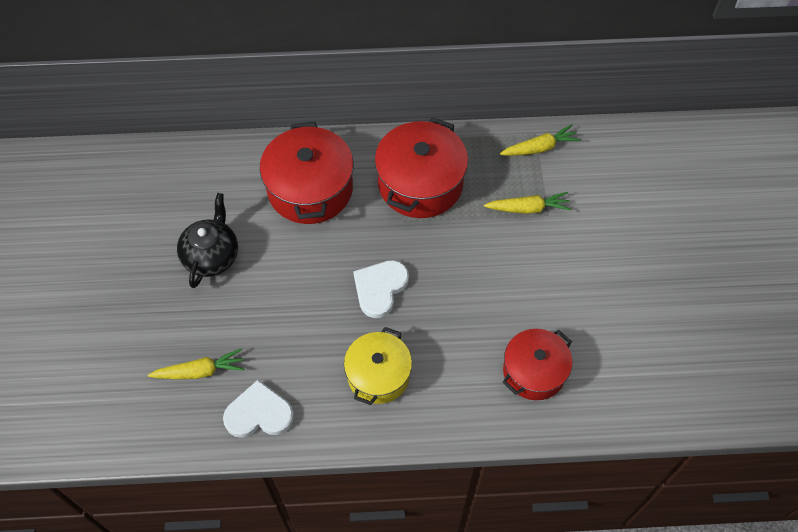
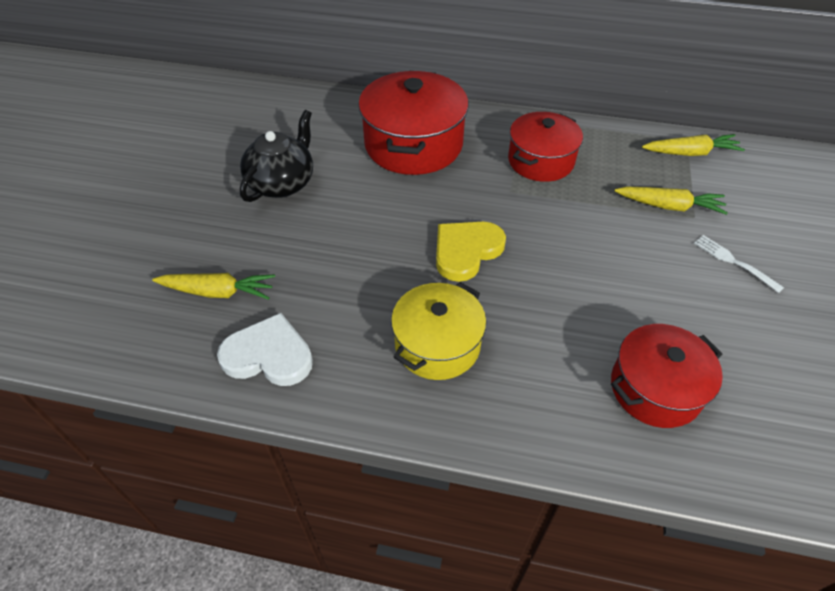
camera: 15 degrees right, 10 degrees down
(380, 288) = (466, 251): white heart -> yellow heart
(420, 183) = (541, 161): red pot -> red pot, size x0.66
(580, 251) = (734, 262): none -> white fork

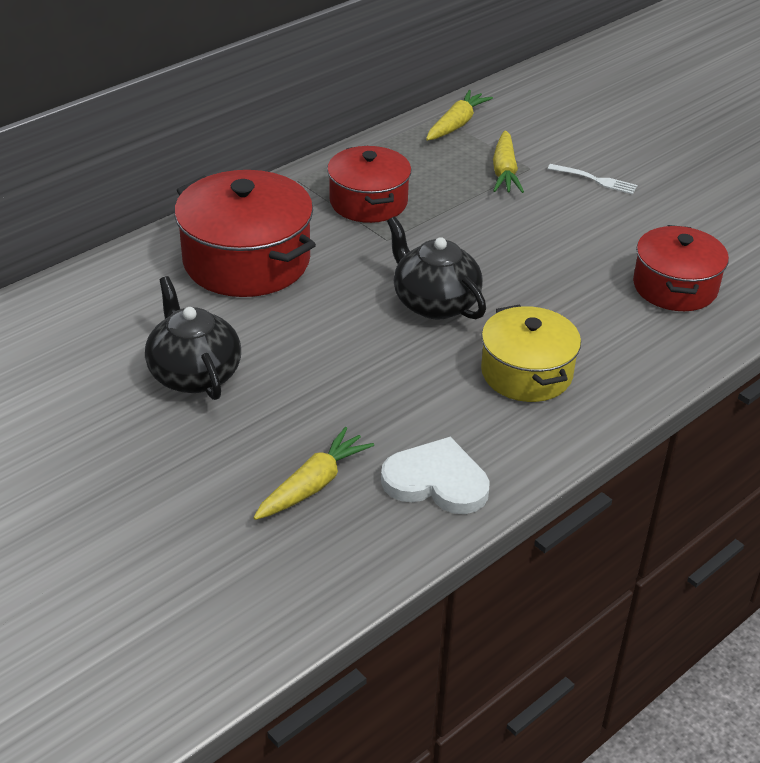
camera: 55 degrees left, 10 degrees down
(268, 355) = (436, 481): white heart -> white heart turned 60 degrees clockwise
(466, 251) = (434, 303): yellow heart -> black teapot
(669, 206) = (504, 172): yellow carrot -> yellow carrot turned 135 degrees clockwise
(734, 262) = (595, 180): white fork -> white fork turned 150 degrees counterclockwise

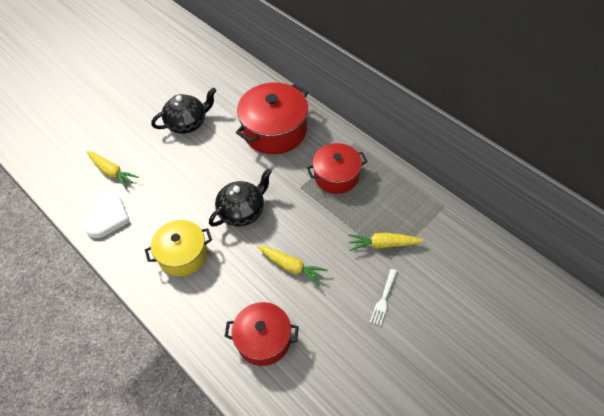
camera: 90 degrees right, 15 degrees up
(456, 124) = (436, 216): yellow carrot -> yellow carrot (291, 266)

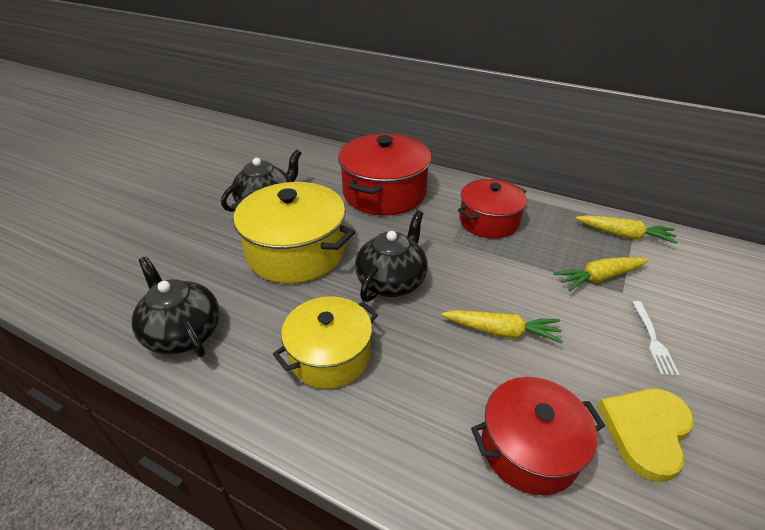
camera: 20 degrees left, 15 degrees down
(107, 217) = (183, 333): white heart -> black teapot
(112, 172) = (173, 275): yellow carrot -> yellow carrot (624, 235)
(192, 172) = (296, 252): none -> yellow pot
(334, 350) = (646, 431): none -> yellow heart

